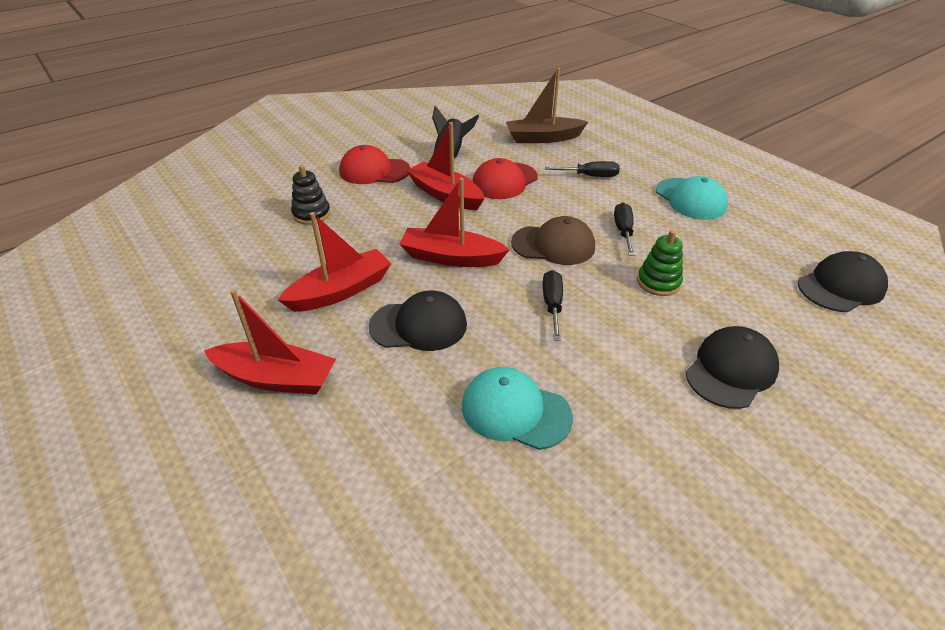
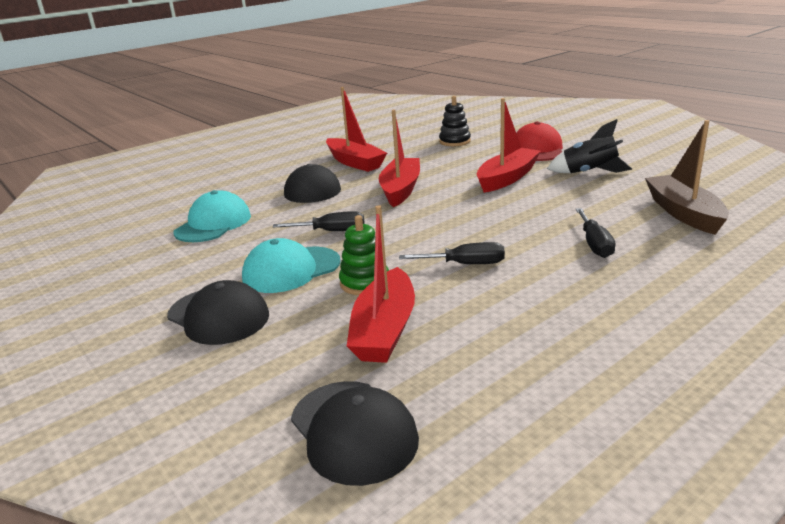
camera: 90 degrees right, 15 degrees down
(276, 378) = (271, 160): red boat -> red boat (384, 330)
(504, 181) = (551, 200): red cap -> none
(553, 245) = (428, 228): brown cap -> none
(690, 199) = (570, 315): turquoise cap -> turquoise cap (291, 270)

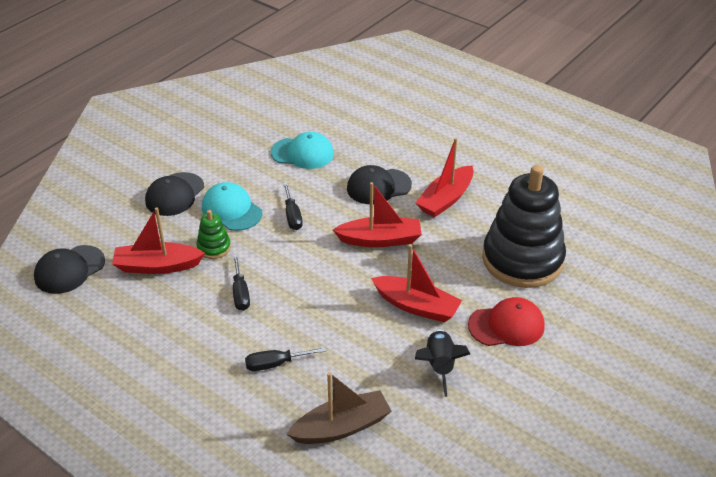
camera: 75 degrees right, 15 degrees up
(454, 141) = (522, 259): black stacking toy -> black stacking toy, size x2.38

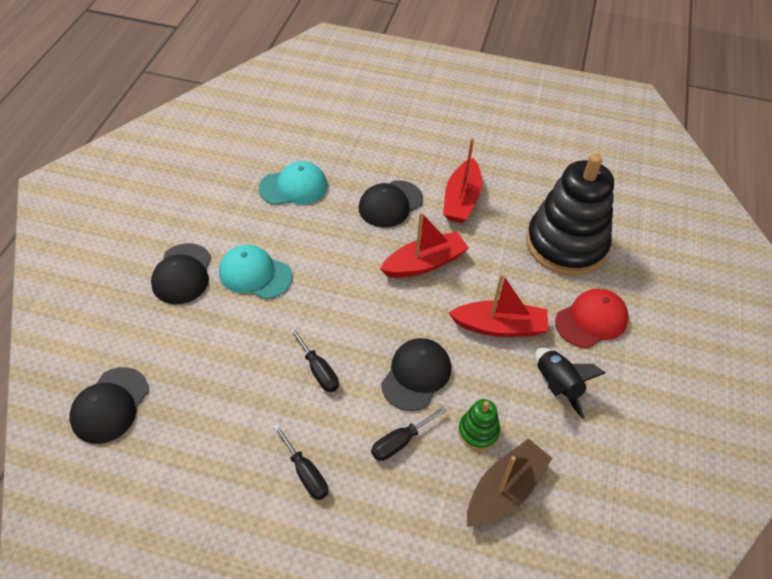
camera: 25 degrees left, 10 degrees up
(157, 266) = (210, 367): red boat -> none
(214, 247) = (260, 325): green stacking toy -> green stacking toy (478, 432)
(292, 216) = (323, 262): black screwdriver -> black screwdriver (305, 473)
(319, 320) = (416, 375): none -> black cap

